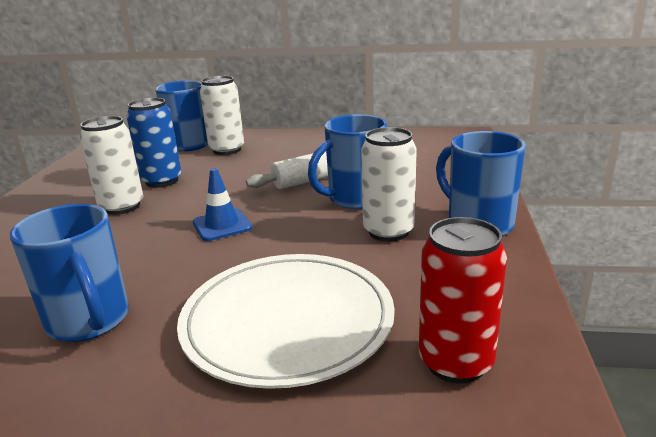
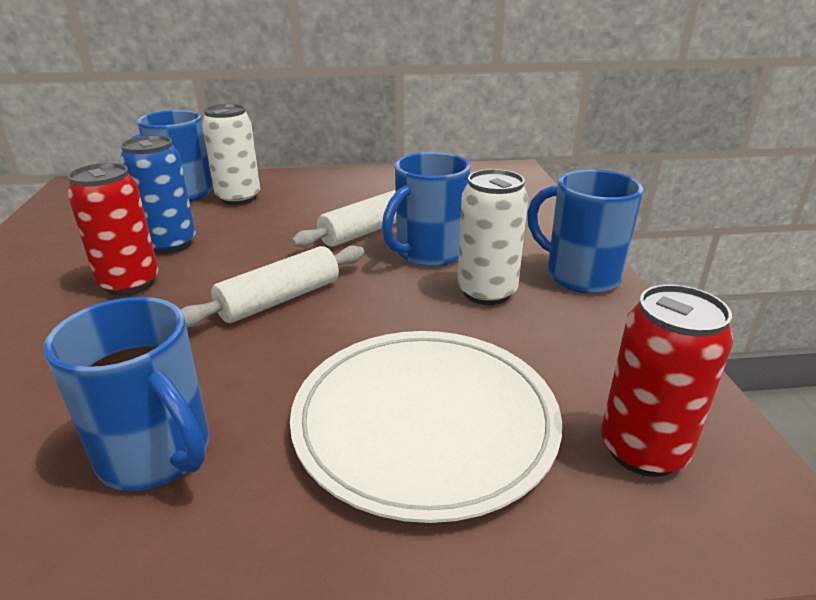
camera: 15 degrees left, 5 degrees up
(122, 207) = (130, 283): white can -> red can
(222, 225) = (279, 299): blue traffic cone -> white rolling pin

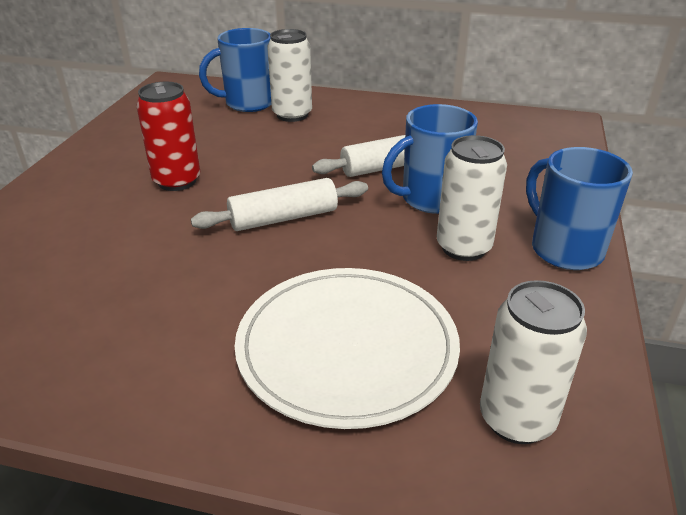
camera: 20 degrees right, 5 degrees up
(157, 455) = (146, 322): blue mug -> none
(170, 244) = (220, 151): blue can -> none
(643, 450) = (516, 419): red can -> white can

